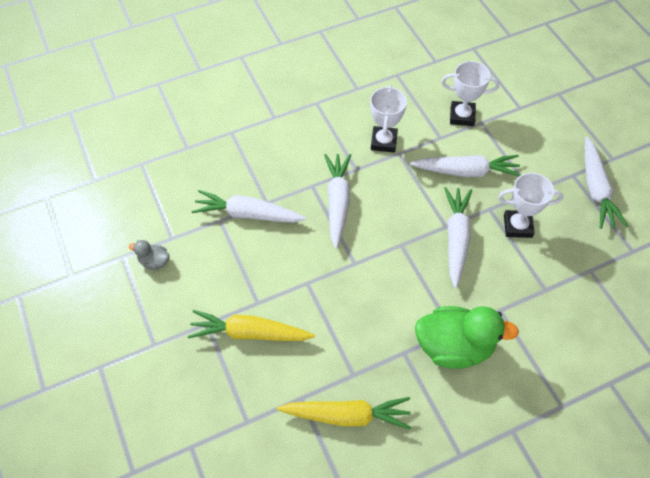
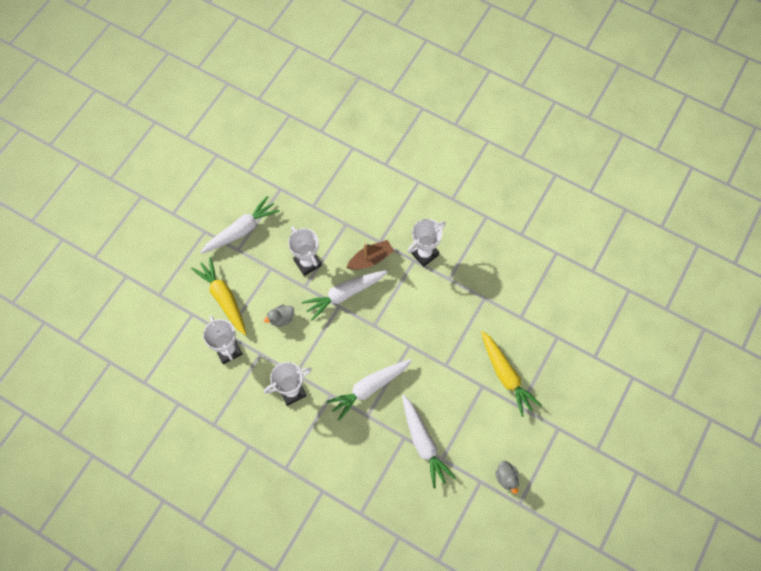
camera: 125 degrees left, 10 degrees up
(347, 416) = (511, 286): yellow carrot -> yellow carrot (223, 298)
(454, 347) = (424, 253): green duck -> white trophy
(466, 171) = (281, 318): white carrot -> grey duck
(483, 287) = (370, 259): none -> brown boat

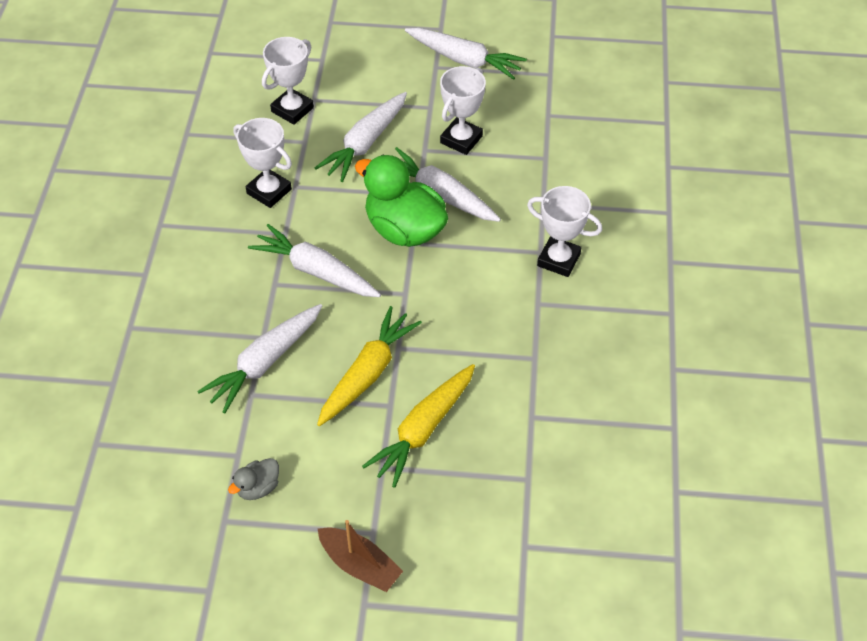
camera: 65 degrees right, 15 degrees down
(223, 298) = (360, 79): yellow carrot -> yellow carrot (368, 373)
(281, 318) = (365, 144): grey duck -> white carrot
(362, 325) = (404, 229): none -> green duck
(370, 259) = (509, 203): brown boat -> brown boat (359, 565)

